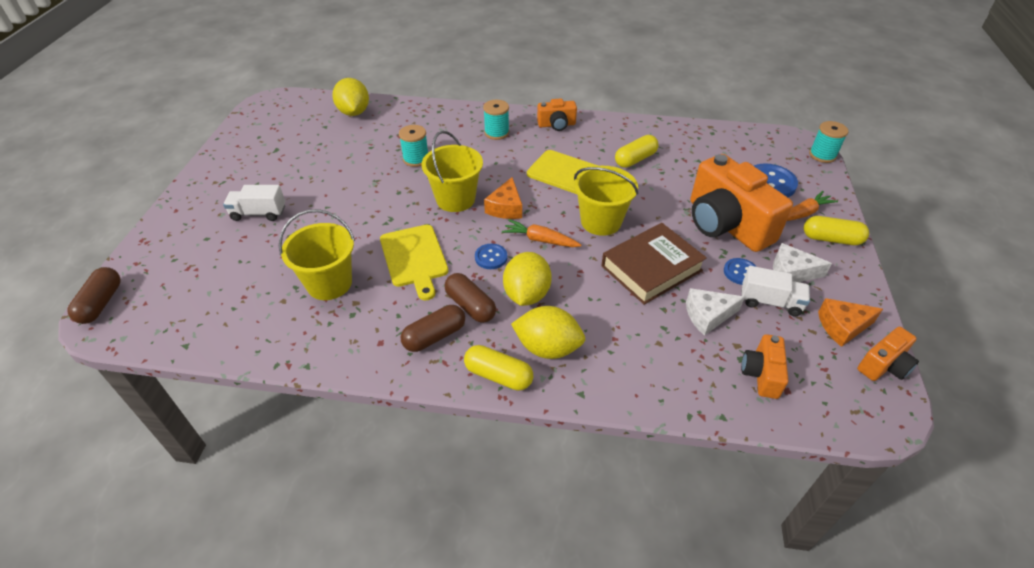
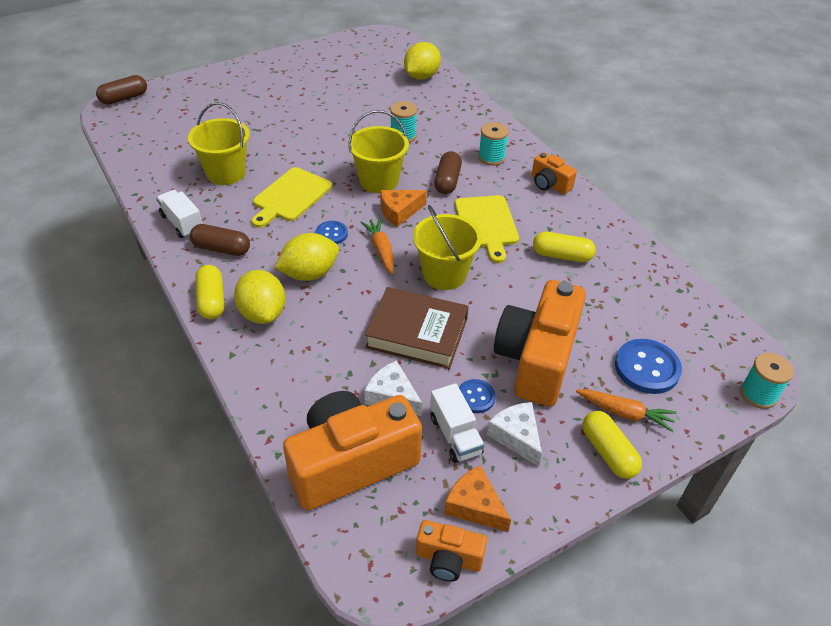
camera: 50 degrees right, 0 degrees up
(259, 213) = (261, 104): white truck -> white truck (182, 223)
(470, 306) = (268, 250): brown capsule -> brown capsule (447, 181)
(761, 374) = (351, 463): orange camera -> orange camera, size x2.07

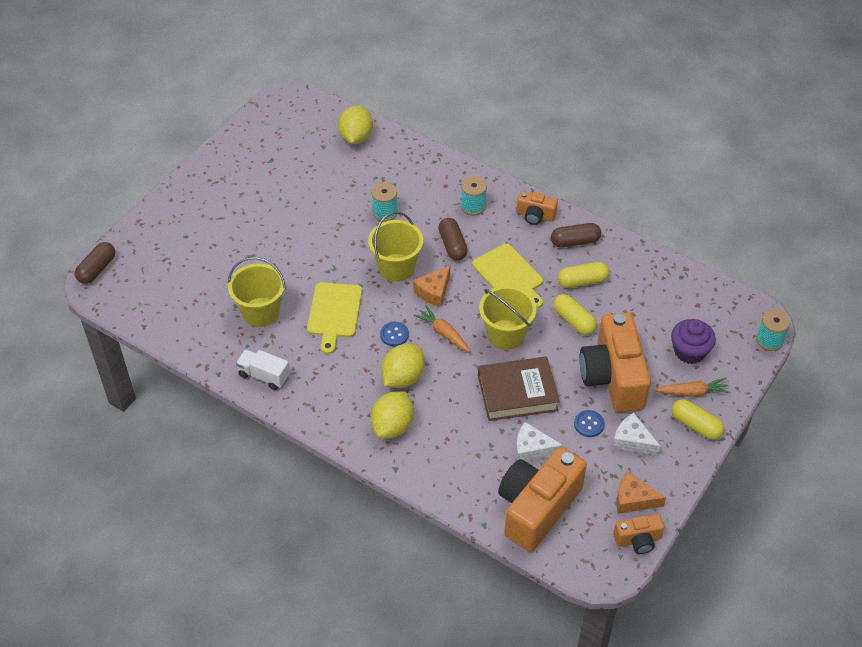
camera: 25 degrees left, 5 degrees up
(212, 300) = (345, 432): yellow capsule -> yellow capsule (574, 320)
(221, 249) = (316, 385): brown capsule -> brown capsule (575, 242)
(262, 313) = (392, 426): yellow lemon -> yellow lemon turned 75 degrees clockwise
(455, 435) = (592, 458): white truck -> none
(647, 368) = (689, 351): blue button -> purple cupcake

